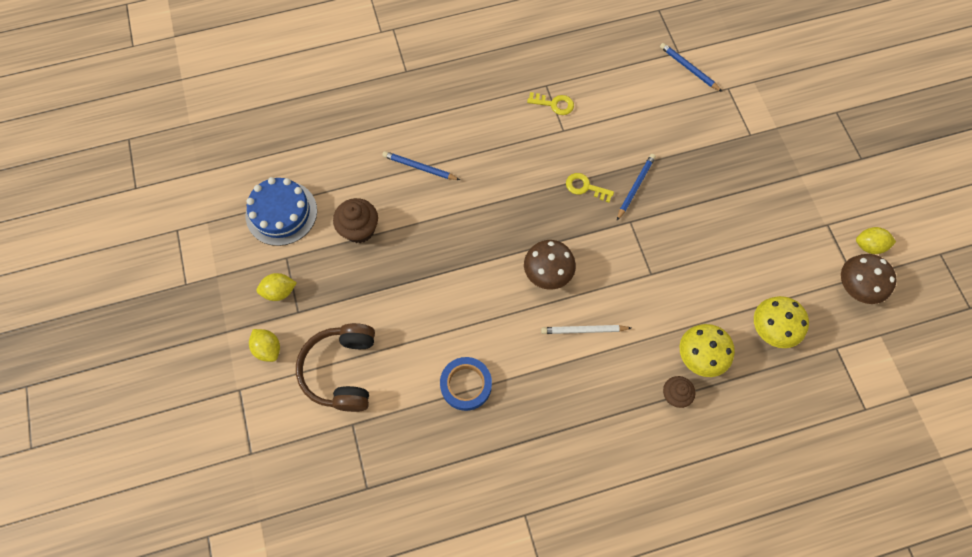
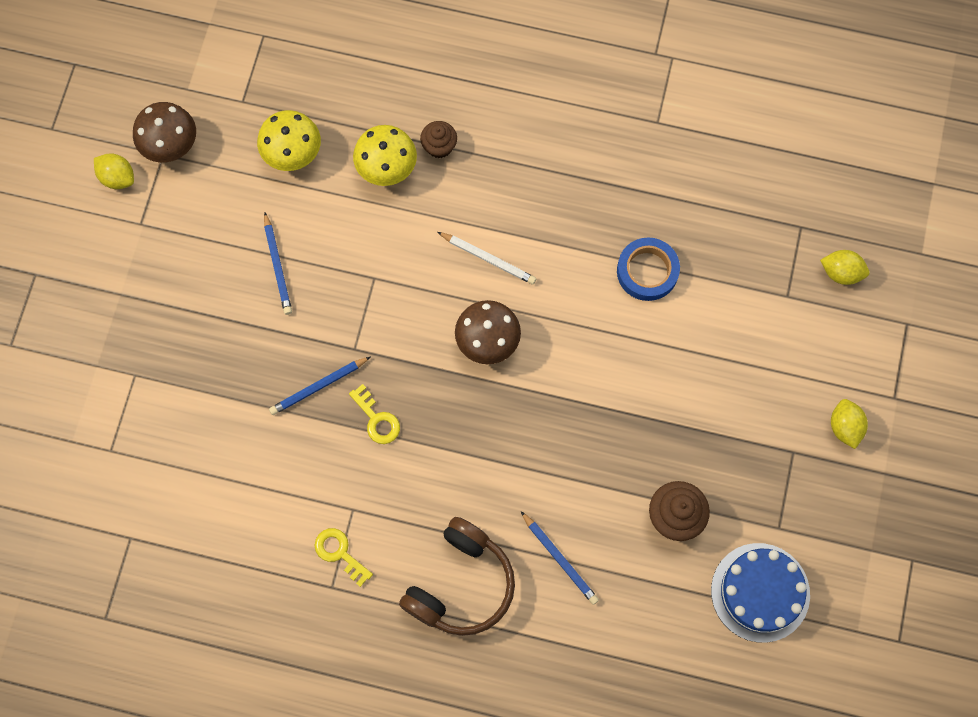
camera: 150 degrees left, 5 degrees up
(279, 291) = (804, 489): yellow lemon -> yellow lemon (841, 272)
(342, 371) = (773, 357): brown headphones -> brown headphones (461, 584)
(689, 68) = (136, 506): blue pencil -> blue pencil (277, 266)

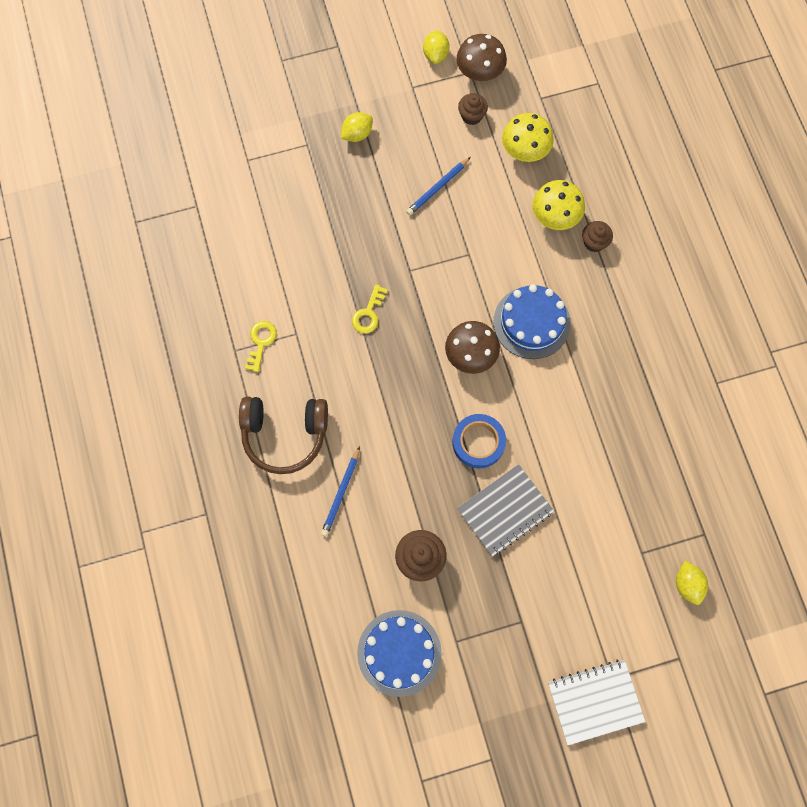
camera: 60 degrees right, 0 degrees up
(216, 183) = (471, 116): none -> brown cupcake
(318, 386) = (368, 262): blue pencil -> none
(488, 259) = (531, 322): white pencil -> blue cake
(647, 271) = (594, 438): blue tape -> blue tape (478, 442)
(672, 402) = (505, 511): none -> grey notebook
(844, 427) = (565, 651): yellow lemon -> yellow lemon (357, 134)
(907, 427) = (595, 701): none -> white notebook

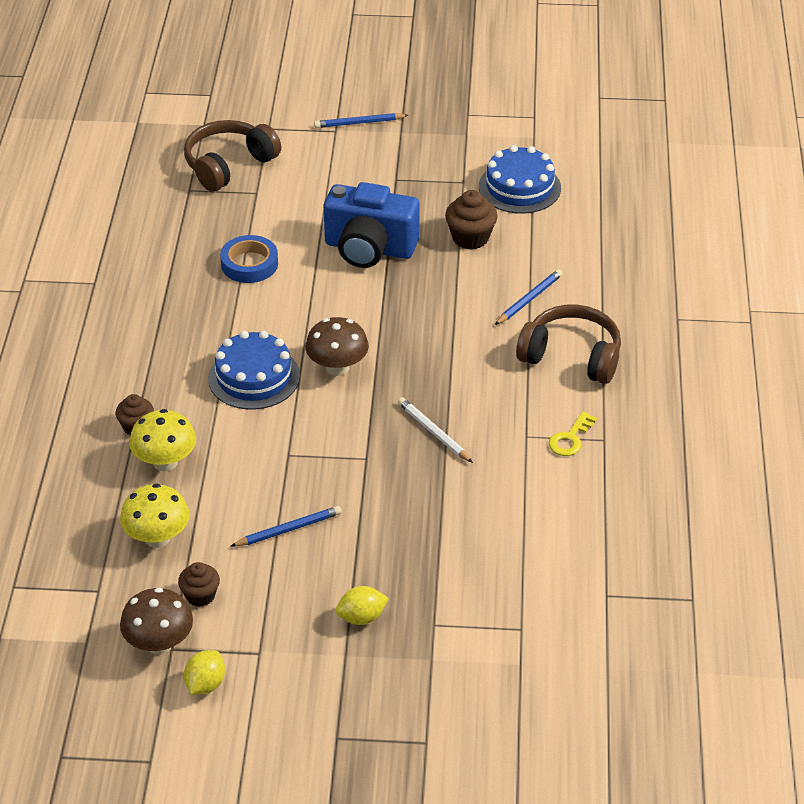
camera: 160 degrees left, 30 degrees down
(368, 313) = (433, 432): yellow key -> white pencil
(478, 442) = (368, 300): blue tape -> blue tape (249, 264)
(505, 511) = (369, 248): grey notebook -> blue camera
(595, 701) = (359, 123): white notebook -> blue pencil
(687, 584) = (229, 165): yellow lemon -> brown headphones

